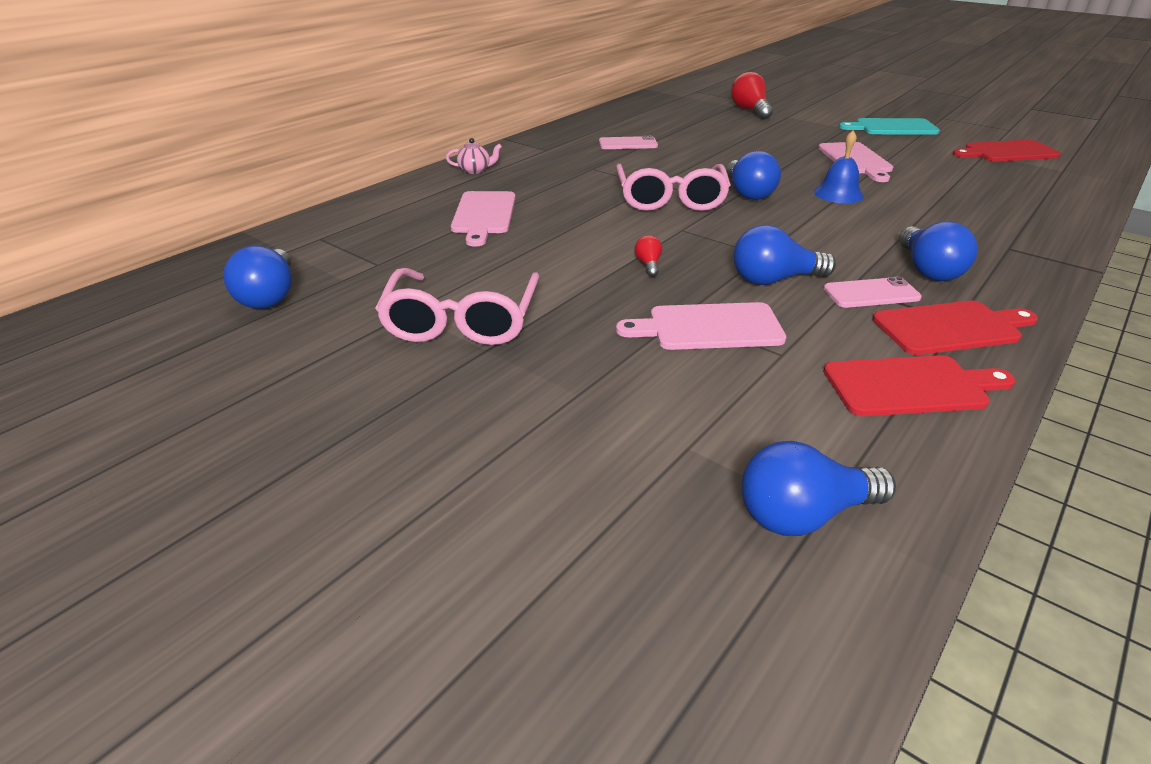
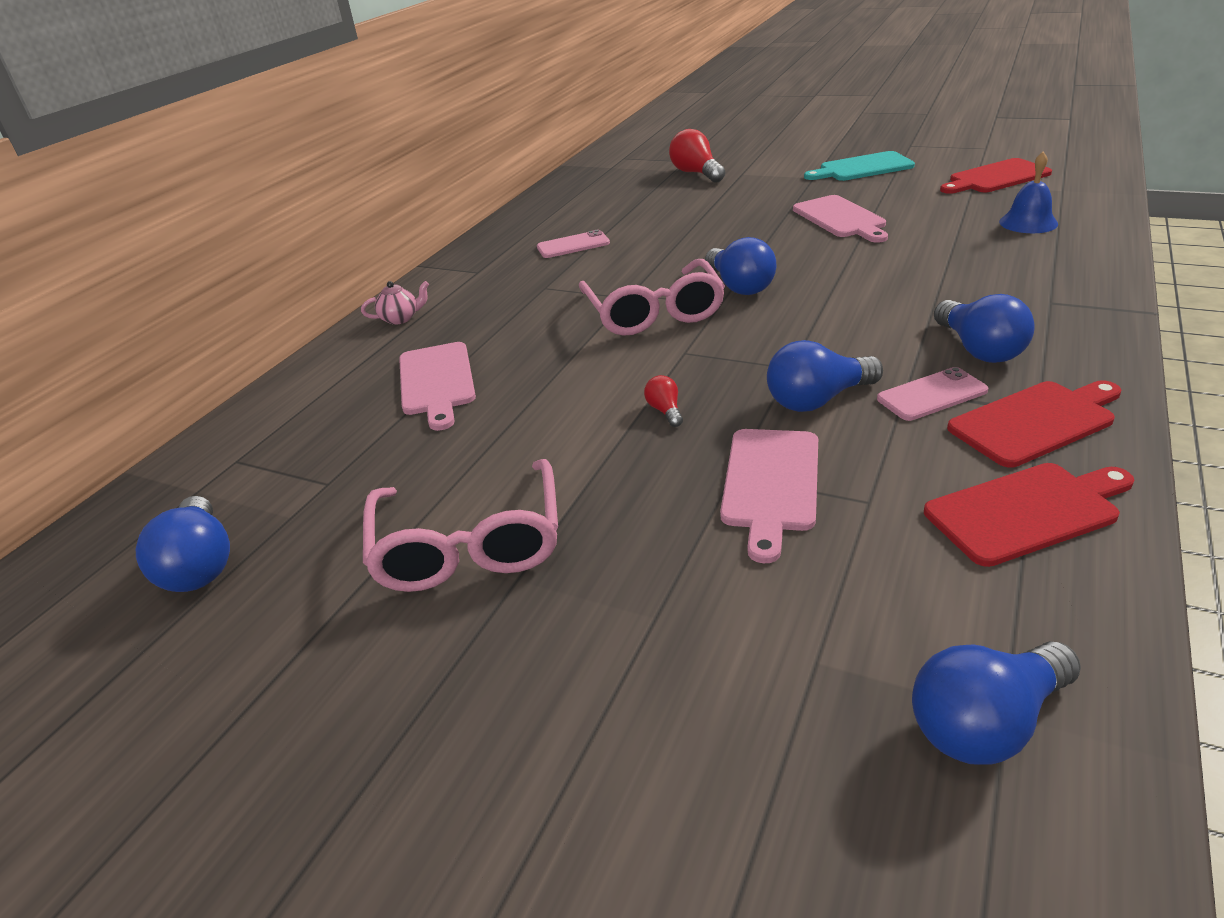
camera: 10 degrees left, 0 degrees up
(709, 327) = (771, 484): pink cutting board -> pink cutting board turned 60 degrees counterclockwise
(838, 194) = (840, 267): blue bell -> blue bell (1028, 222)

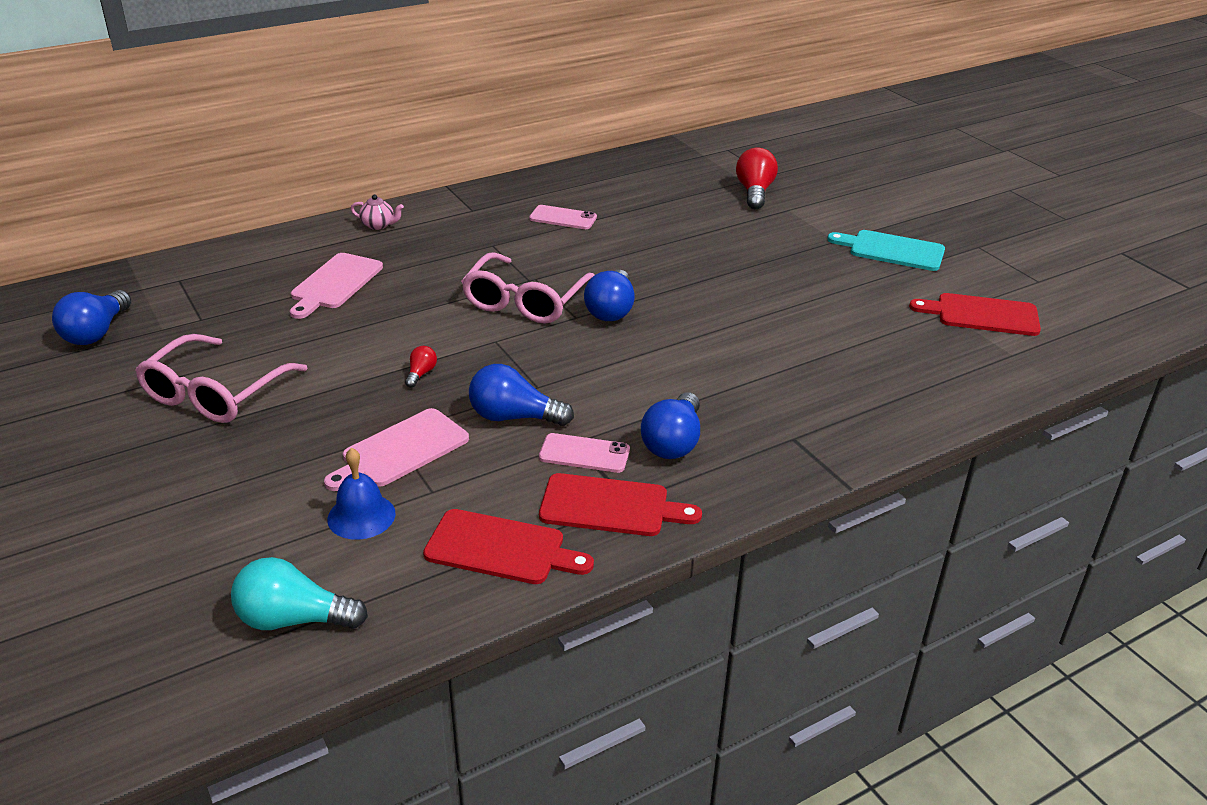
camera: 30 degrees right, 0 degrees up
(841, 218) = (783, 290): pink cutting board -> none
(985, 723) = (293, 619): blue light bulb -> turquoise light bulb
(1028, 222) = (917, 368): blue bell -> blue bell (361, 516)

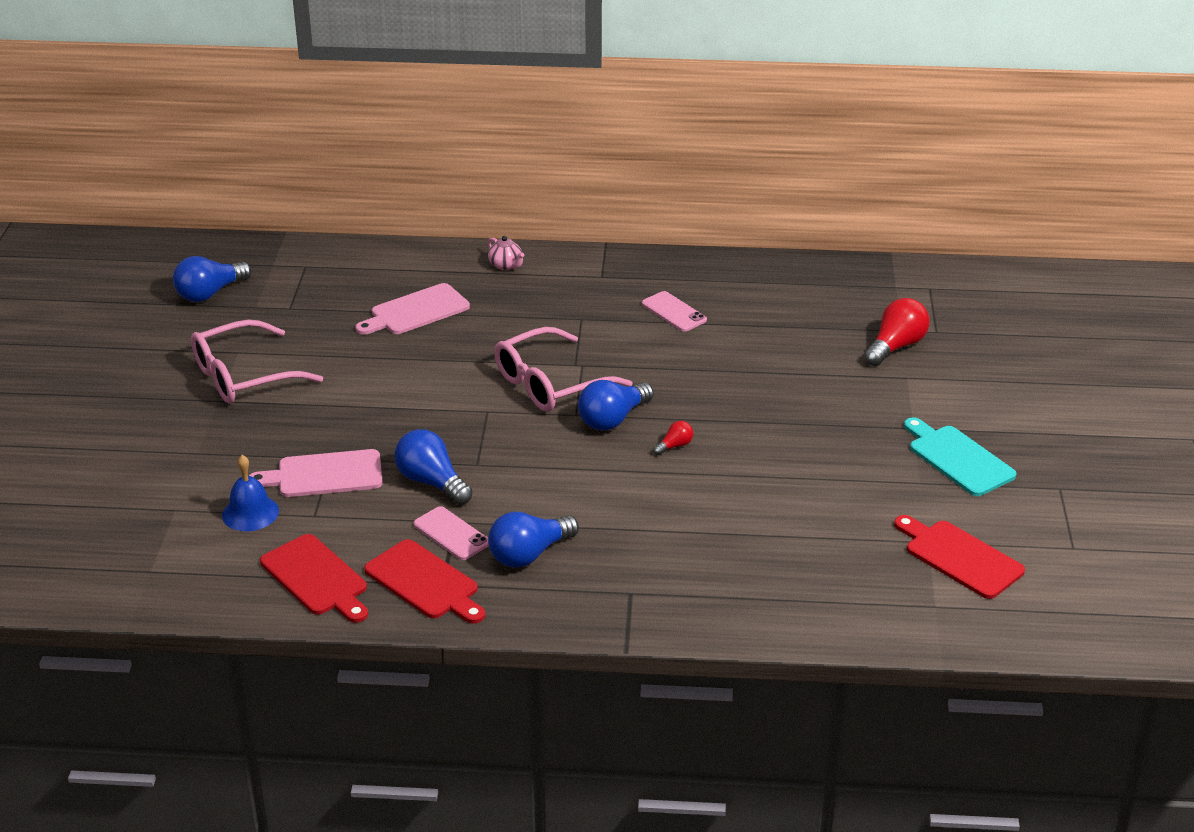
camera: 35 degrees right, 0 degrees up
(293, 619) = (143, 565): turquoise light bulb -> none
(421, 374) = (401, 418): red light bulb -> red light bulb (675, 446)

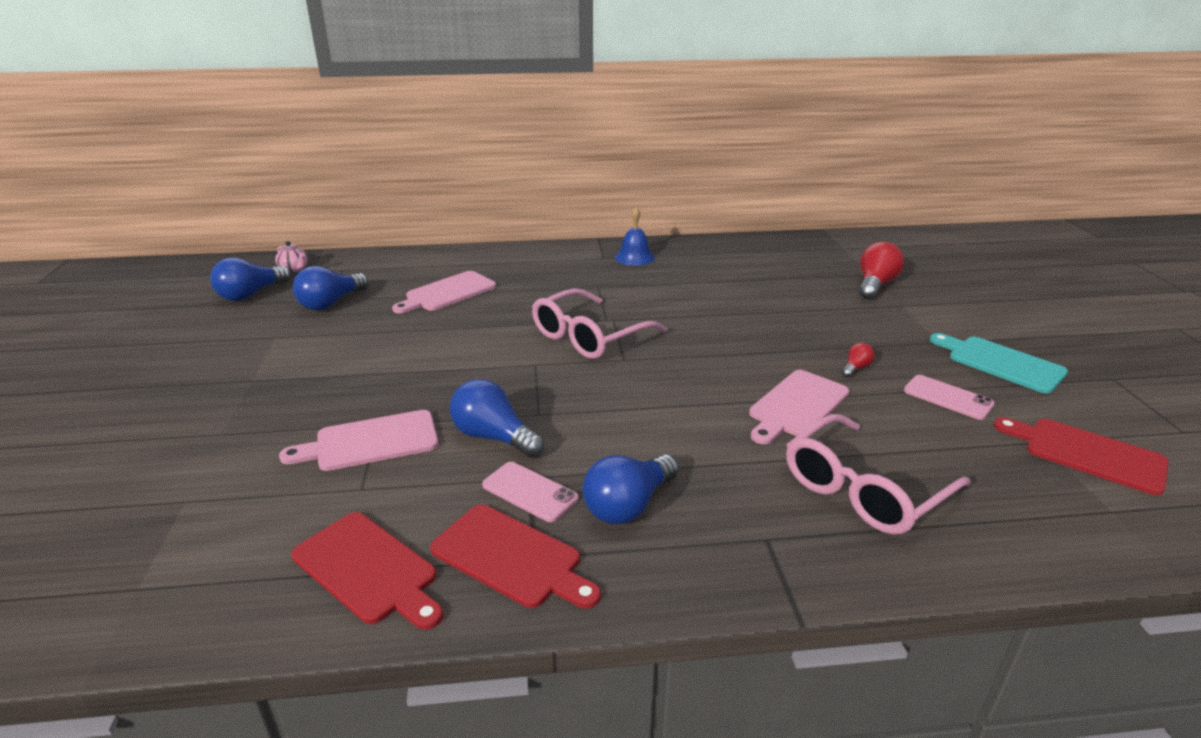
camera: 10 degrees left, 5 degrees down
(244, 376) = (281, 356): pink glasses -> pink glasses (865, 489)
(250, 513) = (281, 494): blue bell -> blue bell (634, 257)
(506, 265) = (520, 257): pink teapot -> pink teapot (294, 269)
(613, 419) = (661, 360): blue light bulb -> blue light bulb (331, 303)
(674, 312) = (676, 276): pink phone -> pink phone (947, 397)
(675, 446) = (732, 377): red light bulb -> red light bulb (856, 368)
(721, 482) = (797, 406): none -> pink cutting board

